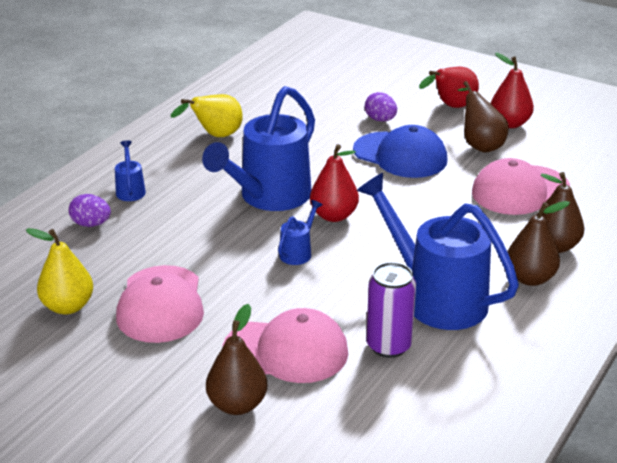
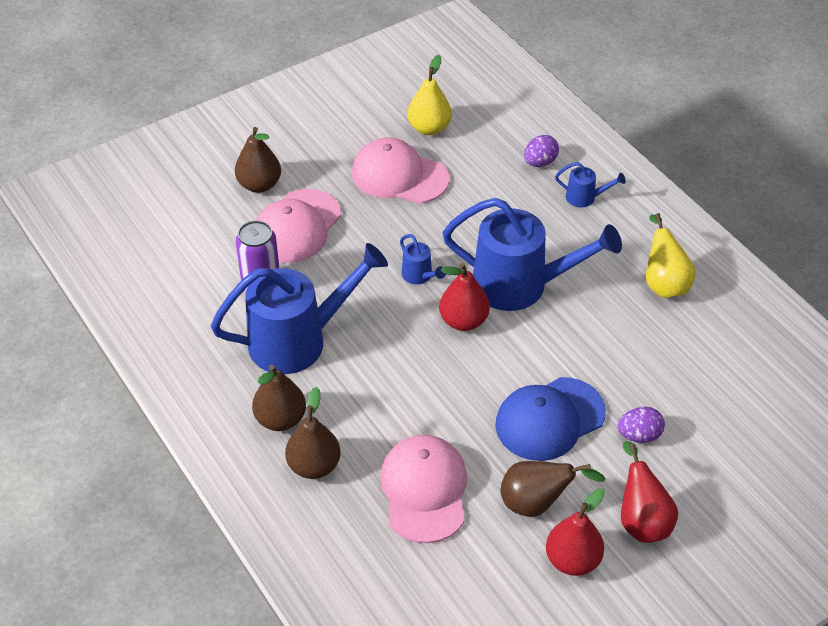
camera: 115 degrees right, 15 degrees up
(268, 197) = (521, 286): blue watering can -> blue watering can turned 135 degrees clockwise

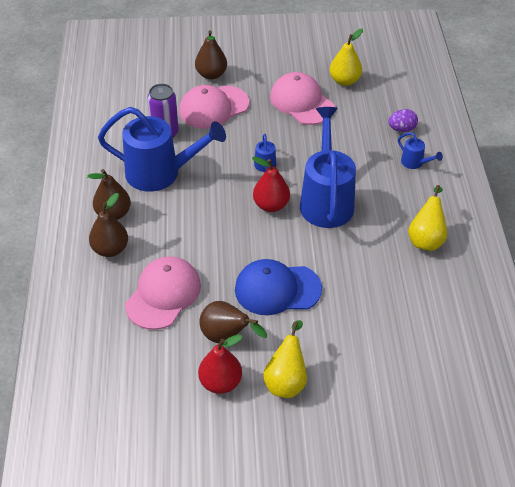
camera: 30 degrees right, 0 degrees up
(521, 286) = (326, 200): blue watering can -> blue watering can turned 135 degrees counterclockwise
(639, 435) = (329, 327): purple egg -> none
(641, 520) = (286, 381): red pear -> yellow pear

